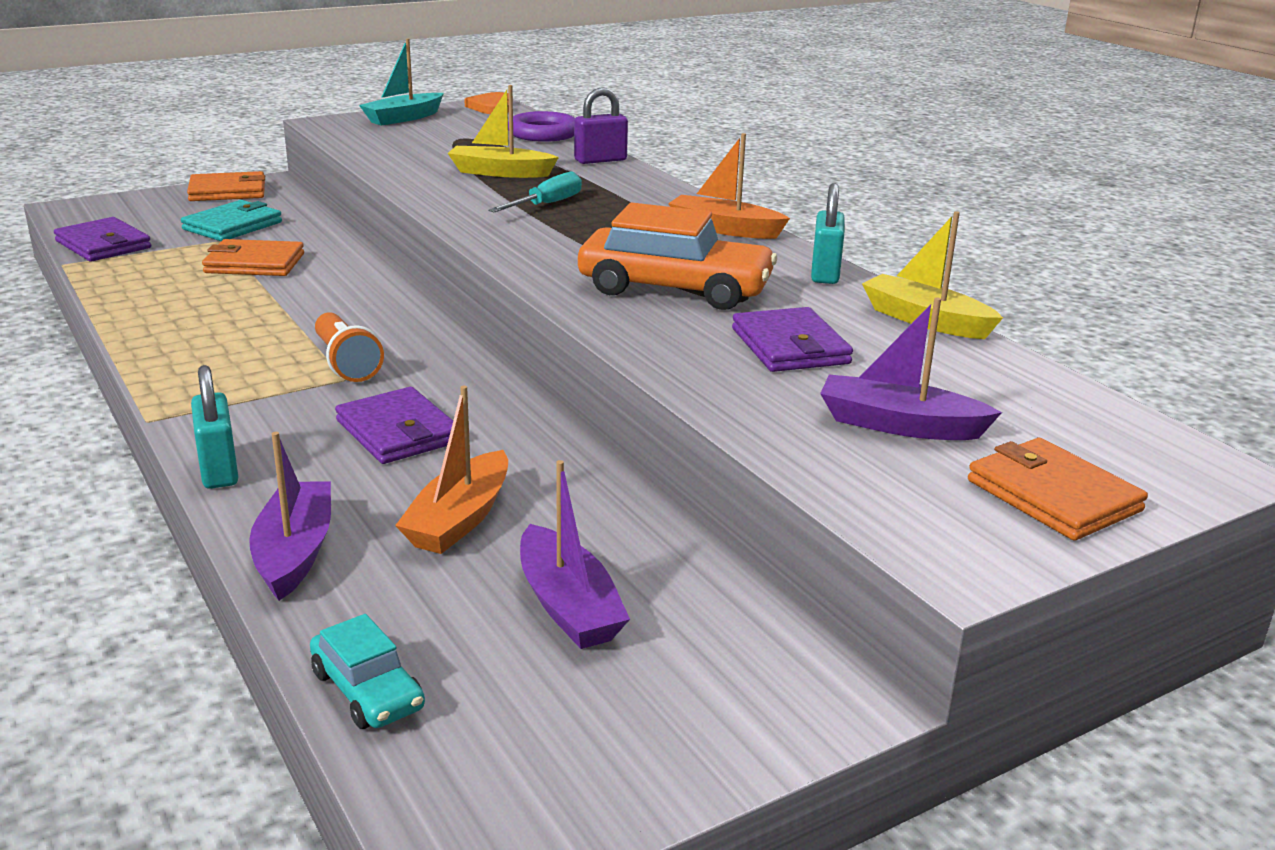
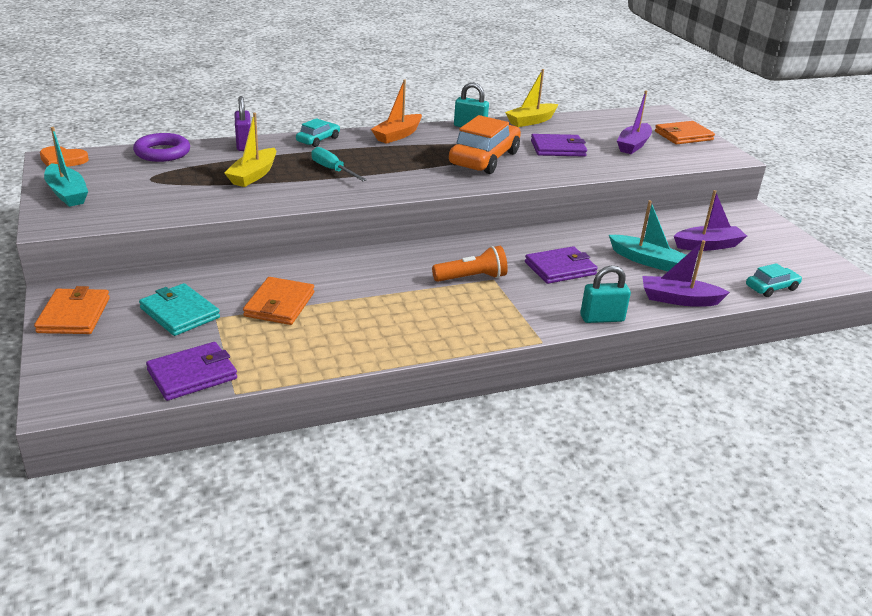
camera: 80 degrees left, 5 degrees up
(460, 519) = (645, 260): orange boat -> turquoise boat
(655, 190) = (318, 140): none -> turquoise car

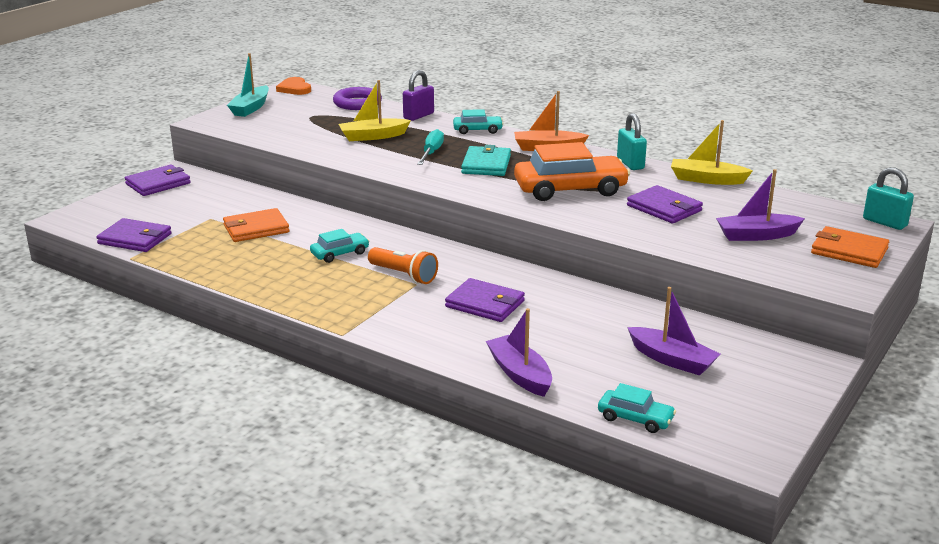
camera: 55 degrees right, 5 degrees down
(74, 315) = (158, 183): orange wallet -> purple wallet
(179, 313) = (201, 207): turquoise wallet -> turquoise wallet (486, 164)
(393, 287) = (340, 254): none -> turquoise car
(602, 318) = (422, 348): turquoise padlock -> turquoise padlock (884, 222)
(645, 260) = (574, 337): turquoise boat -> none

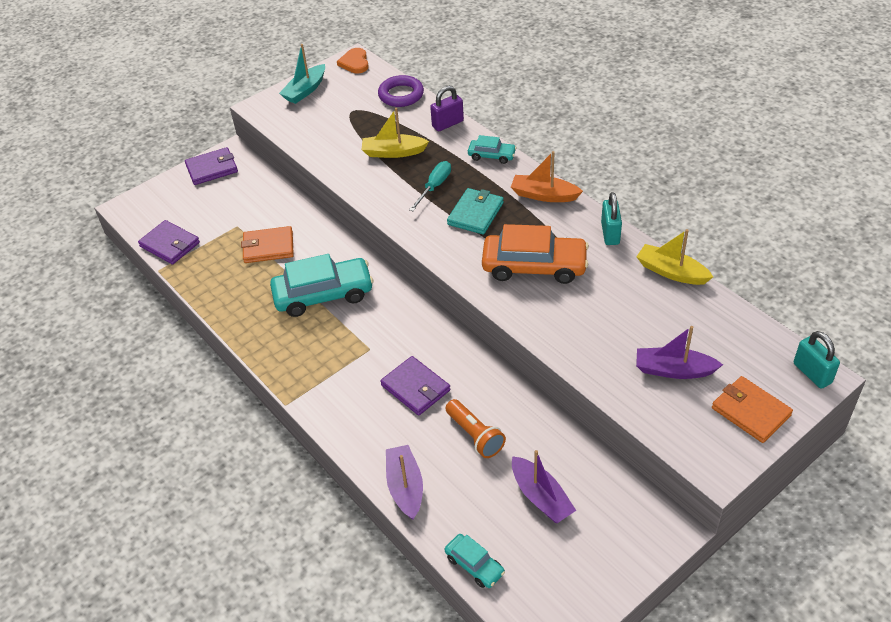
camera: 20 degrees right, 20 degrees up
(340, 254) = (323, 295): turquoise car -> turquoise car, size x1.97
(404, 275) = (364, 335): orange flashlight -> orange flashlight (475, 435)
(664, 208) = (607, 311): purple wallet -> none

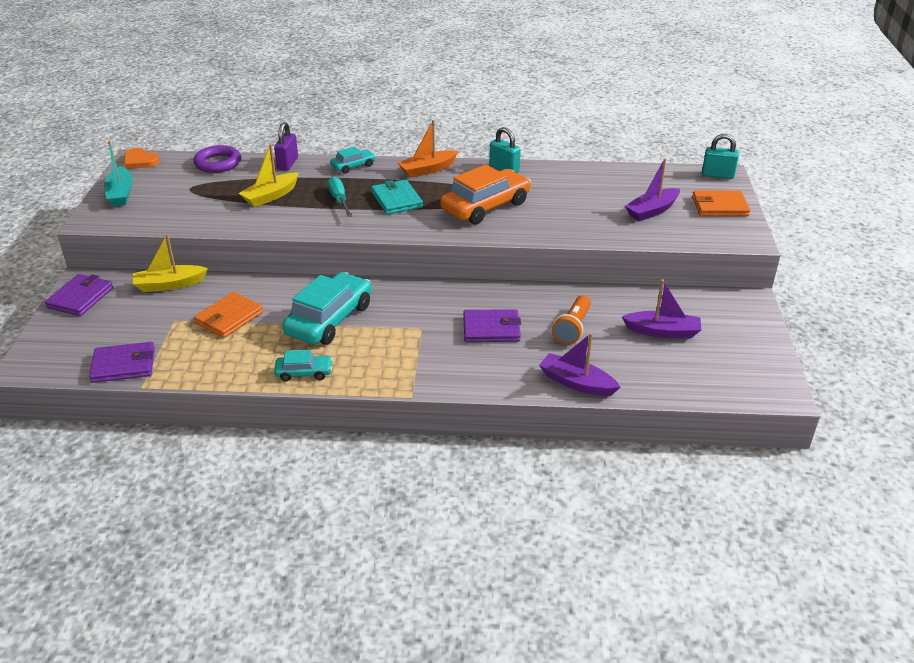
camera: 50 degrees left, 10 degrees down
(474, 565) = (685, 390): turquoise car -> turquoise car (304, 373)
(475, 435) = (572, 328): orange flashlight -> orange flashlight turned 105 degrees clockwise
(671, 272) = (571, 169): yellow boat -> yellow boat (169, 285)

